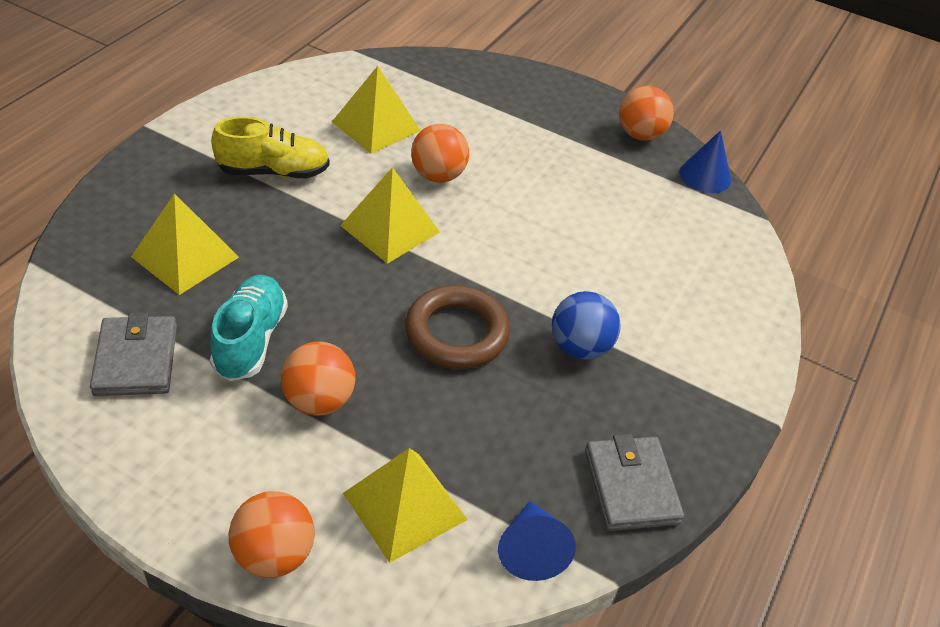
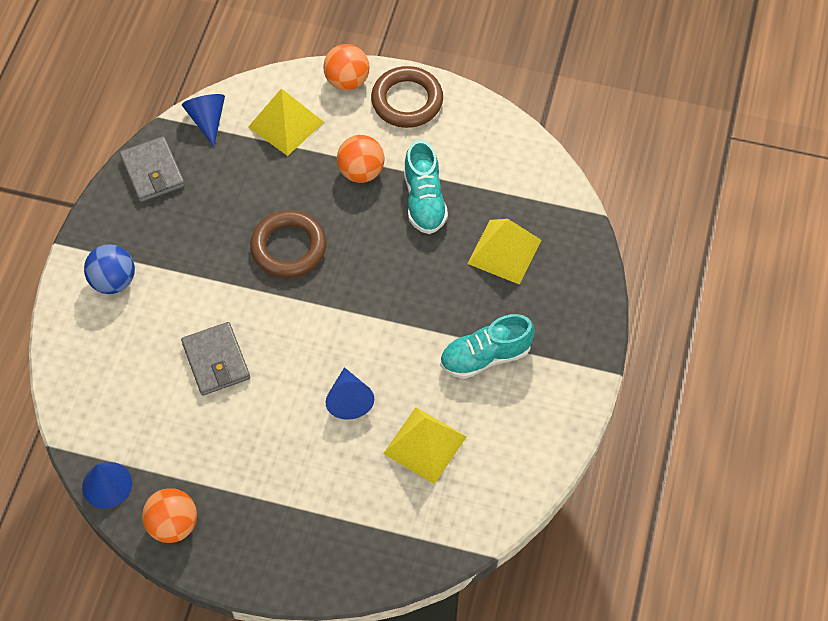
camera: 170 degrees right, 15 degrees up
(136, 360) = (487, 165): grey wallet -> grey wallet (216, 361)
(194, 490) = (407, 101): none -> brown ring
(273, 172) = (485, 356): yellow shoe -> turquoise shoe
(390, 229) = (368, 327): yellow pyramid -> none
(438, 175) = (349, 400): orange ball -> blue cone
(580, 347) = (198, 262): blue ball -> blue ball (113, 281)

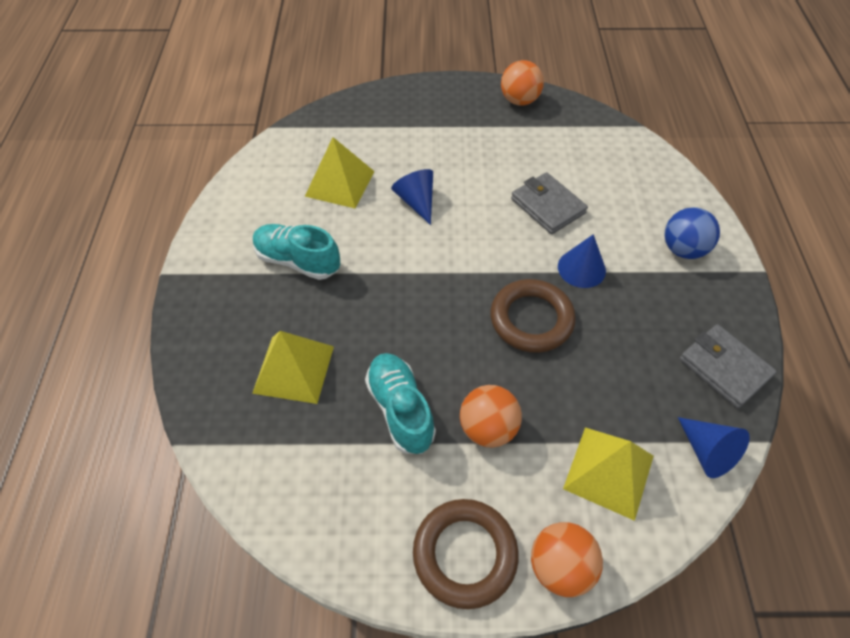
camera: 165 degrees right, 5 degrees down
(107, 485) = (583, 112): blue cone -> blue cone (581, 268)
(485, 356) = (298, 261): turquoise shoe -> turquoise shoe turned 120 degrees counterclockwise

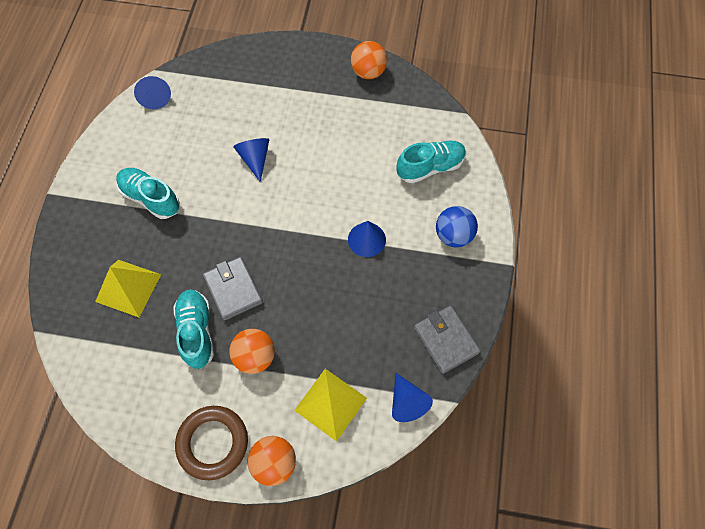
camera: 10 degrees right, 10 degrees up
(277, 153) = (155, 96): none -> blue cone
(339, 183) = (198, 133): yellow pyramid -> none
(531, 319) = (313, 276): brown ring -> none
(548, 206) = (358, 179): grey wallet -> grey wallet (233, 289)
(626, 183) = (430, 167): none -> turquoise shoe

